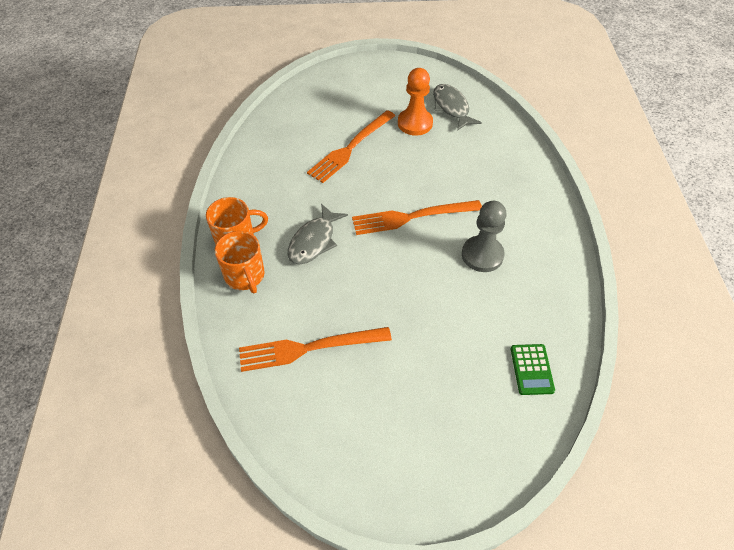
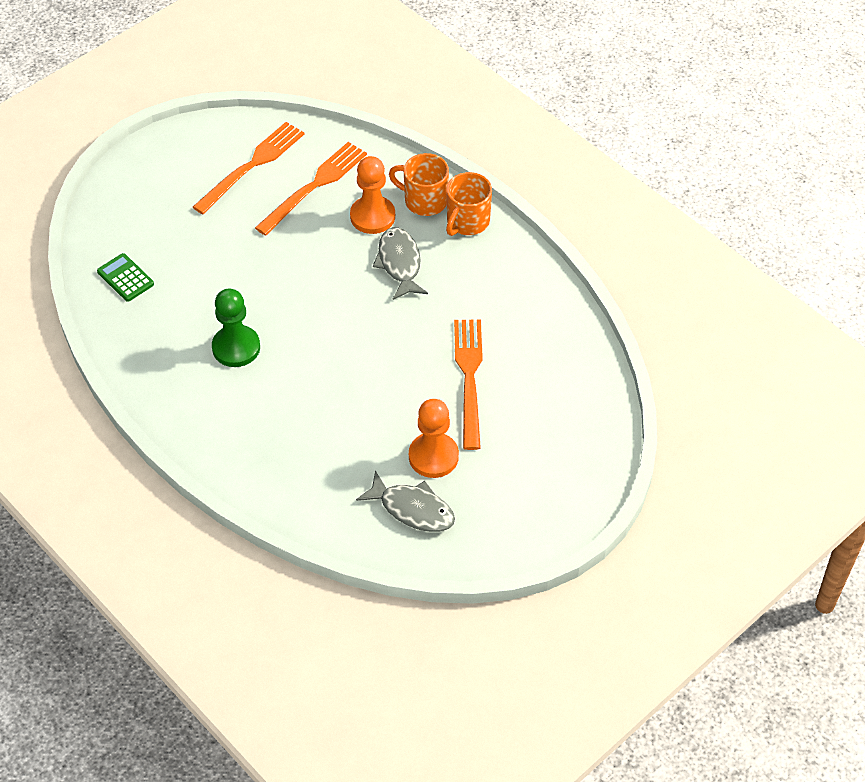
camera: 140 degrees right, 0 degrees up
(294, 289) = (372, 216): none -> orange pawn
(411, 217) = (334, 342): orange fork -> orange fork (252, 165)
(482, 255) = (236, 347): grey pawn -> green pawn

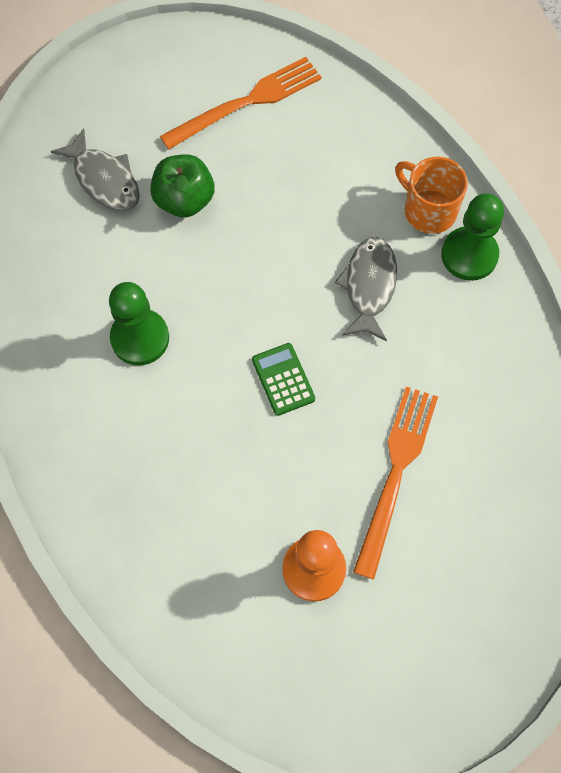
camera: 20 degrees right, 15 degrees up
(125, 278) = (52, 205): green calculator -> green calculator (283, 379)
(231, 245) = (184, 200): none -> green apple
(314, 186) = (308, 151): orange fork -> none
(372, 216) = (360, 212): orange pawn -> none
(412, 509) = (262, 635): grey fish -> grey fish (104, 180)
(467, 222) = (469, 255): orange mug -> green pawn

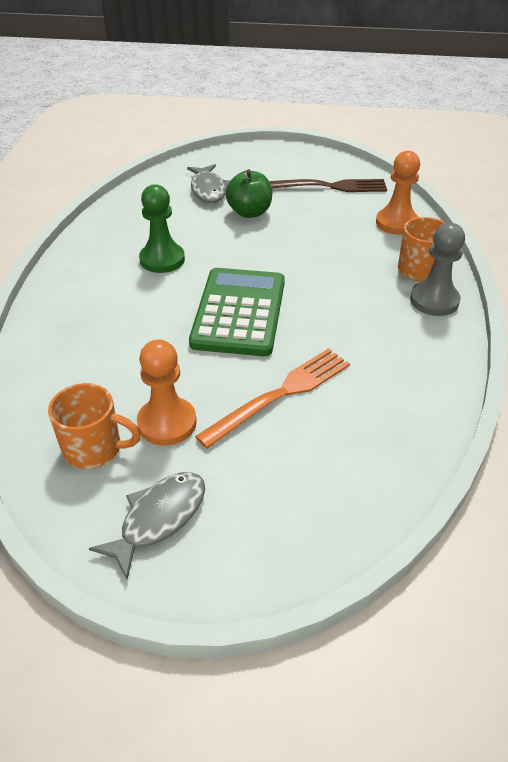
camera: 30 degrees right, 25 degrees down
(247, 102) = (328, 187): orange fork -> brown fork
(268, 638) = (94, 448): none -> orange mug
(283, 379) = (239, 312): green calculator -> green calculator, size x2.19
(364, 137) = (396, 223): none -> orange pawn
(369, 286) = (343, 290): grey fish -> grey fish (159, 519)
(469, 255) = (434, 300): green pawn -> grey pawn

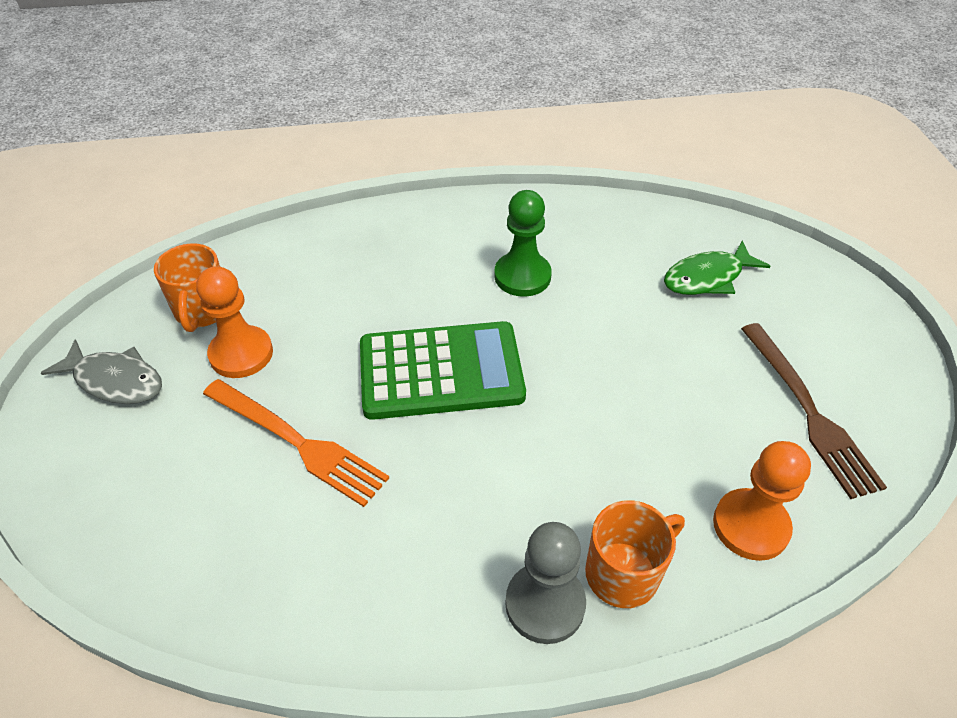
camera: 75 degrees right, 5 degrees up
(208, 190) = (707, 278): grey fish -> green fish
(249, 212) = (674, 333): green apple -> none

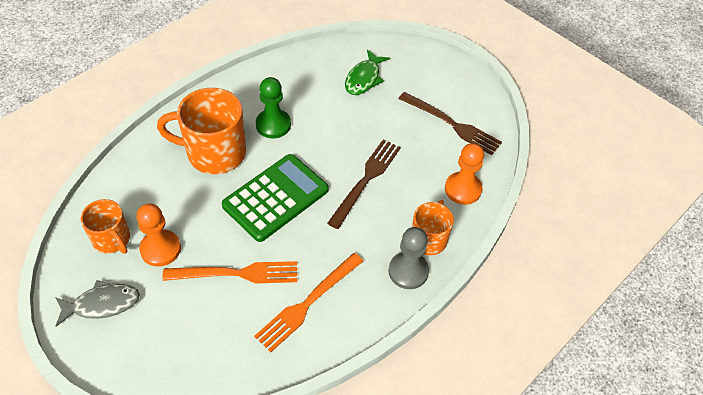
camera: 40 degrees left, 5 degrees up
(349, 549) = (307, 303): none -> orange fork
(415, 273) = (214, 153): none -> orange mug
(594, 419) = (366, 180): none -> brown fork

